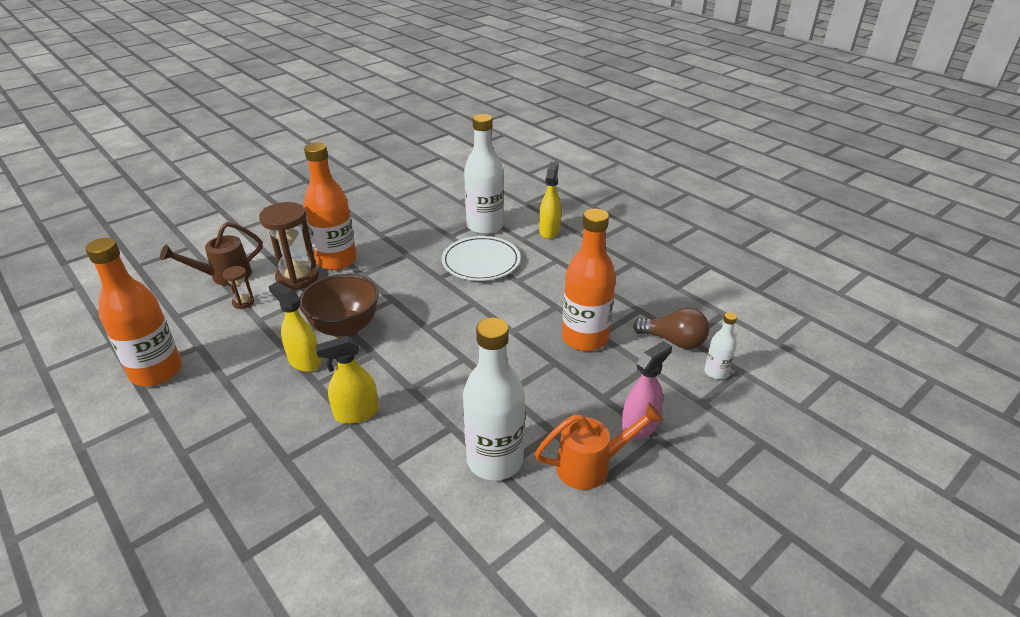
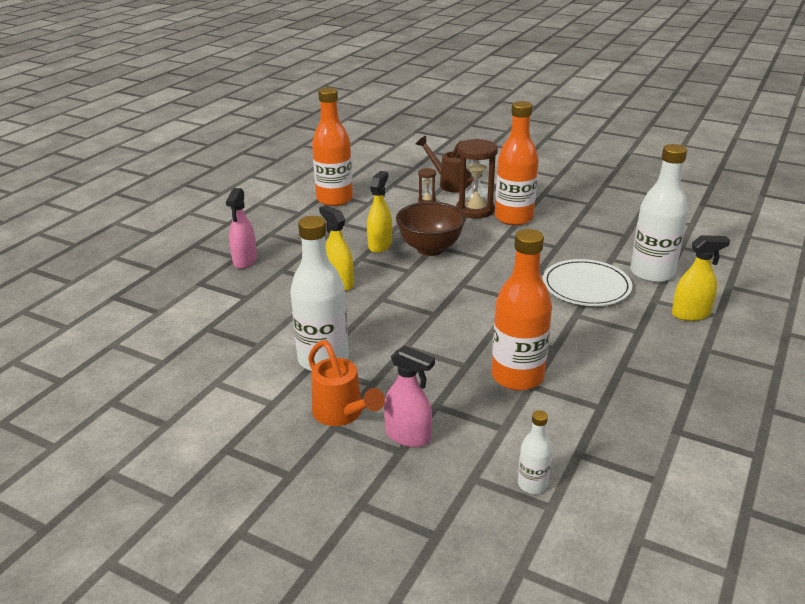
camera: 70 degrees right, 5 degrees down
(229, 493) = (245, 261): none -> pink spray bottle
(674, 341) = (564, 442): brown light bulb -> none

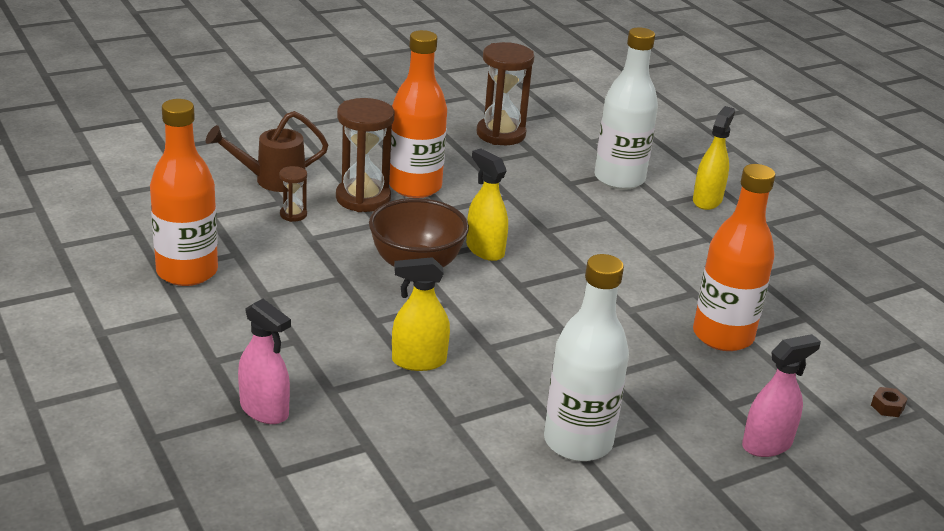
camera: 60 degrees left, 0 degrees up
(342, 414) = (695, 471): orange watering can -> none
(380, 245) = (362, 294): yellow spray bottle -> yellow spray bottle (485, 250)
(532, 484) = (887, 407): white bottle -> brown nut
(586, 286) = (605, 221): white plate -> none
(626, 218) = (501, 134): none -> brown hourglass

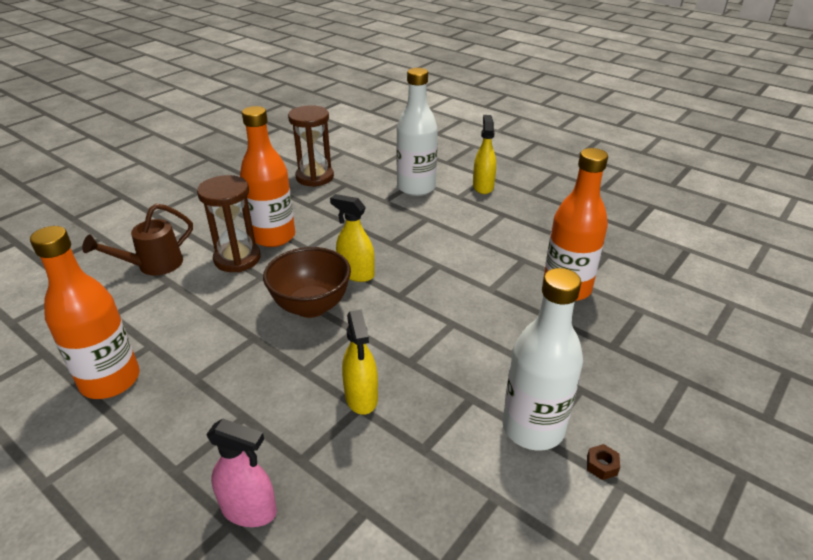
camera: 20 degrees left, 5 degrees up
(293, 214) = (185, 291): brown hourglass -> none
(418, 361) = (361, 397): yellow spray bottle -> yellow spray bottle turned 75 degrees counterclockwise
(767, 444) = (662, 372): pink spray bottle -> none
(887, 407) = (709, 307): brown nut -> brown nut (601, 465)

